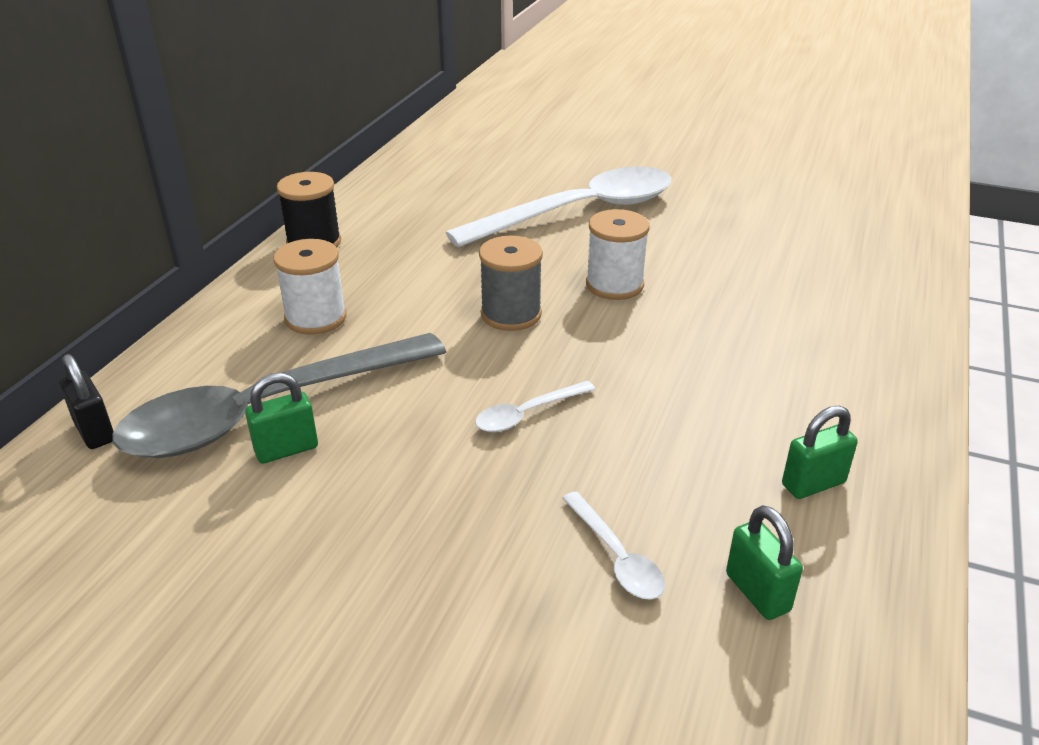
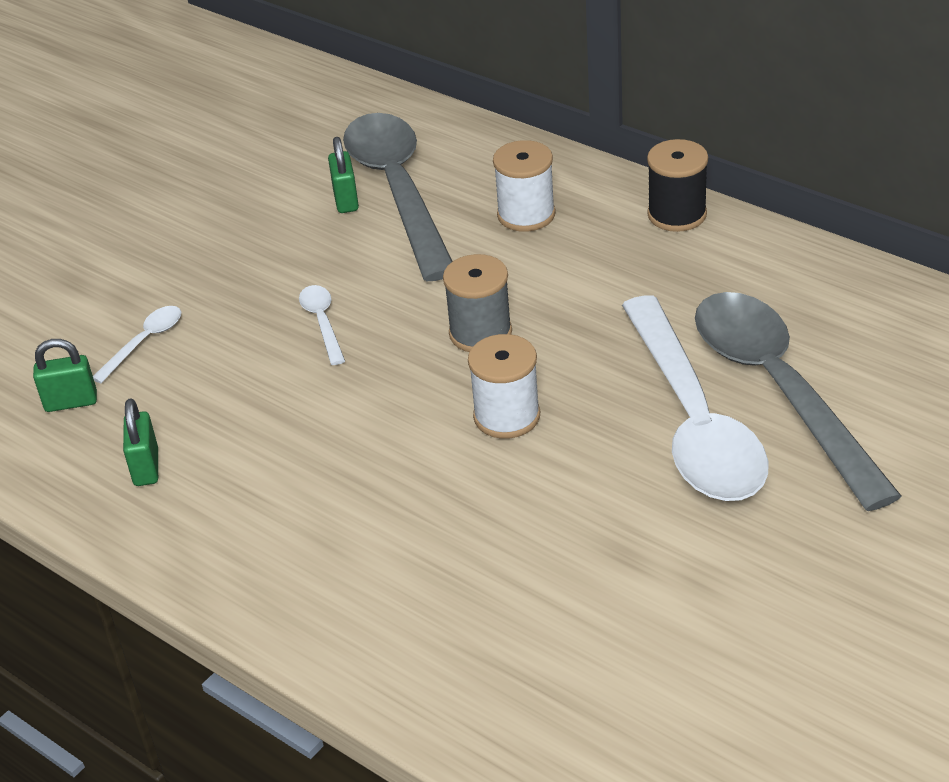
camera: 110 degrees right, 5 degrees up
(95, 431) = (413, 118): black padlock -> none
(531, 187) = (779, 390): none -> grey spoon
(616, 557) = (144, 342): white spoon -> white spoon turned 135 degrees clockwise

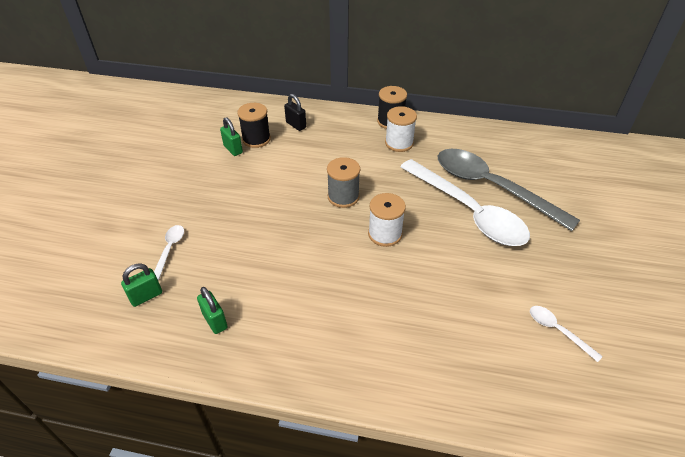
camera: 30 degrees left, 5 degrees up
(322, 322) = (261, 212): white spoon -> white spoon (558, 331)
(398, 191) = (256, 139): grey spoon -> black spool
(488, 180) = (296, 125): none -> black padlock
(526, 215) = (324, 136): white spool -> white spool (399, 143)

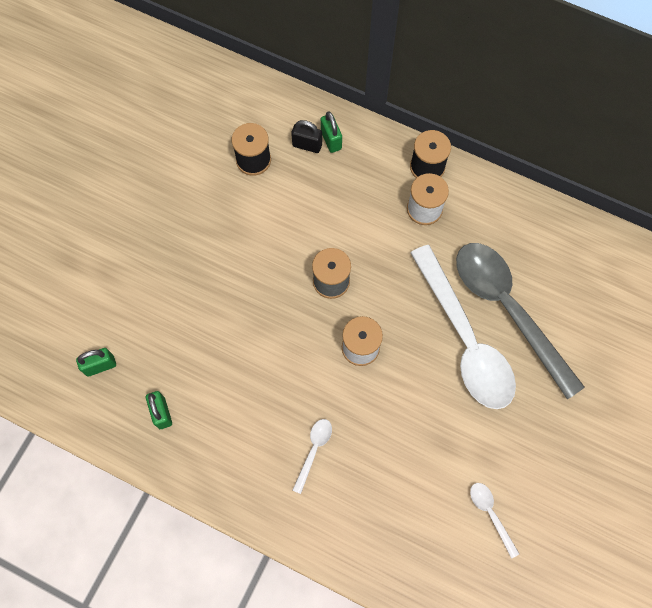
camera: 15 degrees right, 25 degrees up
(170, 249) = (130, 310): white spoon -> white spoon (314, 450)
(233, 149) = (222, 171): green padlock -> green padlock (331, 140)
(296, 125) = (307, 145): black padlock -> black padlock turned 45 degrees counterclockwise

